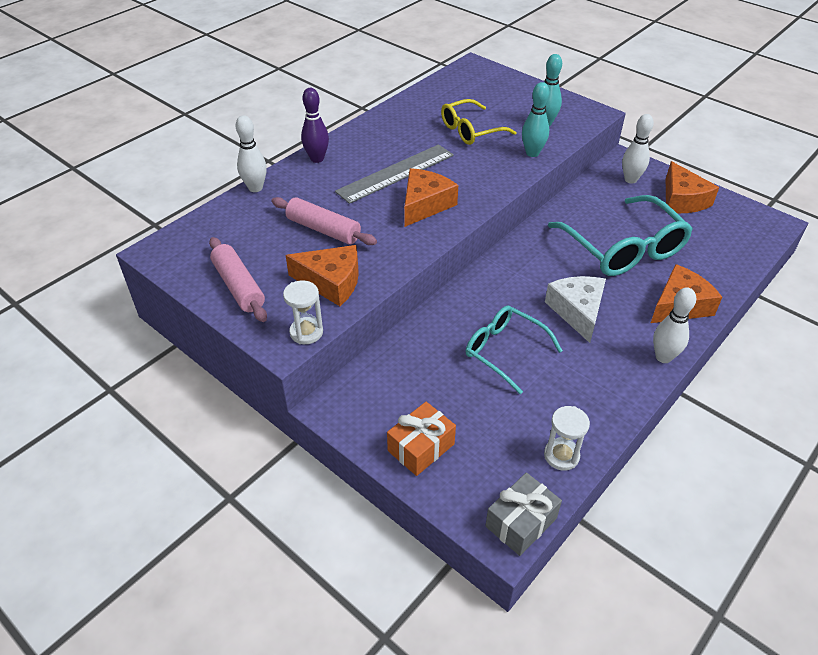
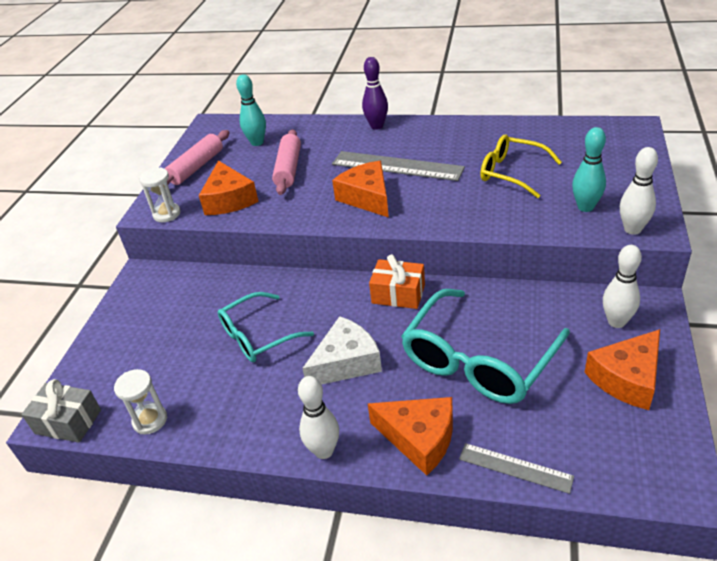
camera: 65 degrees right, 5 degrees down
(255, 188) = (312, 121): white bowling pin -> white bowling pin (632, 229)
(421, 447) = (122, 335): orange gift -> orange gift (398, 294)
(425, 204) = (367, 197): orange cheese -> orange cheese turned 120 degrees counterclockwise
(504, 351) = (257, 336): turquoise glasses -> turquoise glasses turned 135 degrees counterclockwise
(532, 153) = (518, 220): turquoise bowling pin -> turquoise bowling pin (257, 142)
(728, 275) = (515, 467): none -> grey ruler

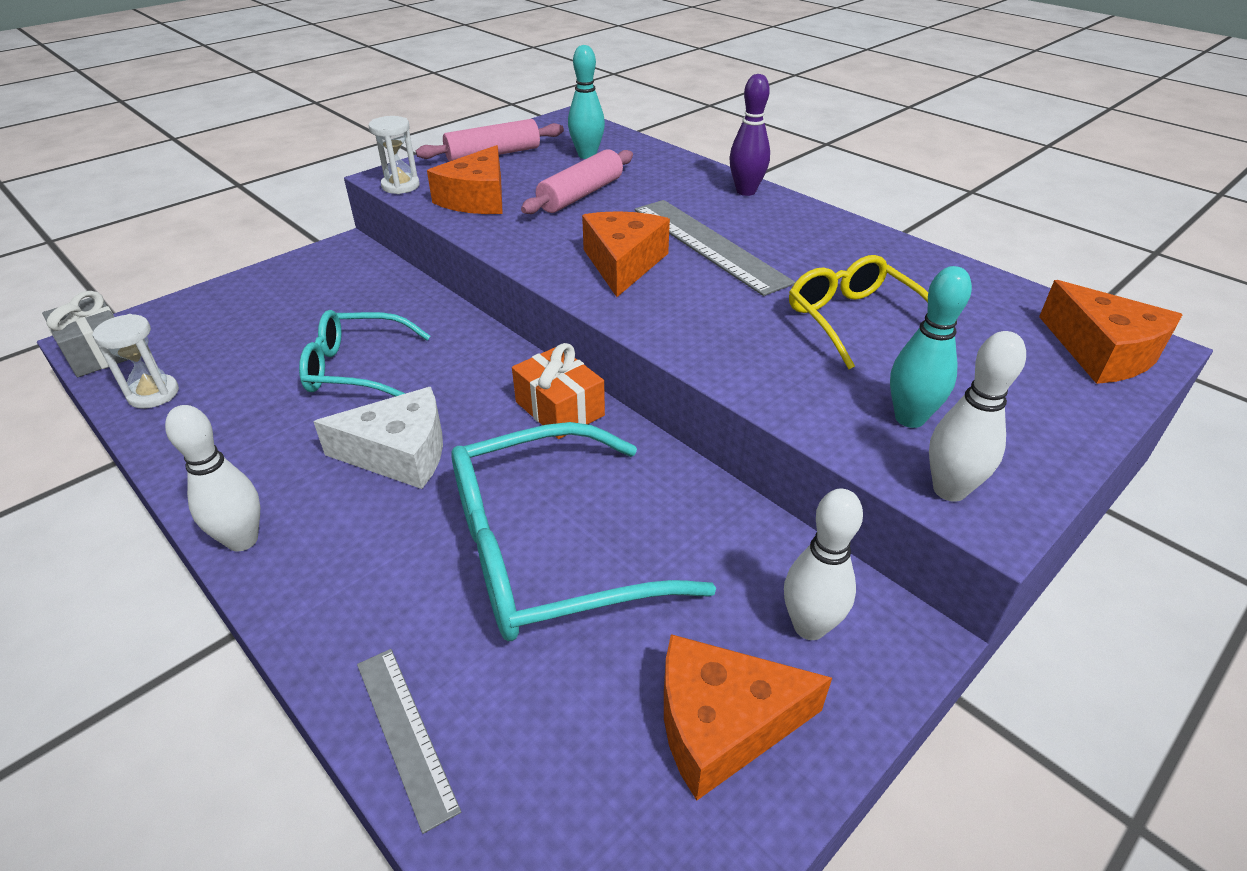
camera: 30 degrees right, 0 degrees up
(419, 438) = (352, 602): orange cheese -> orange cheese (1102, 352)

